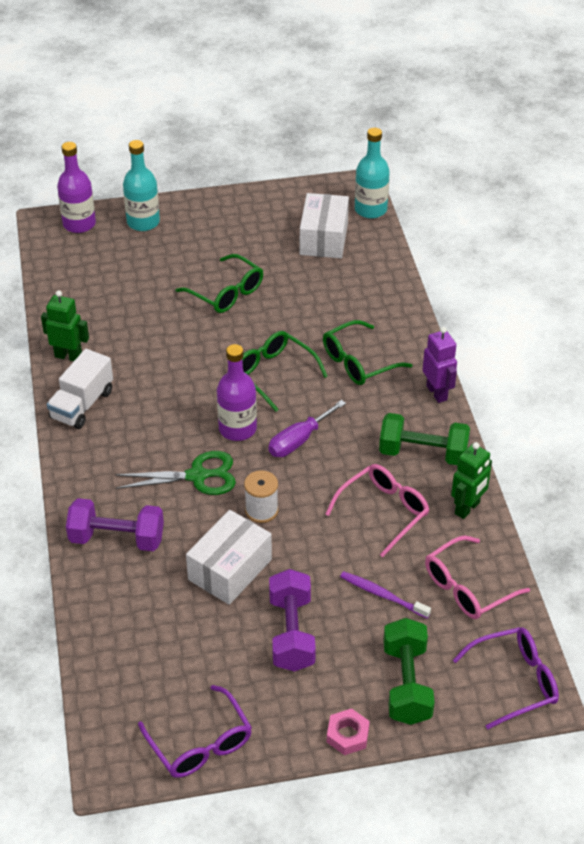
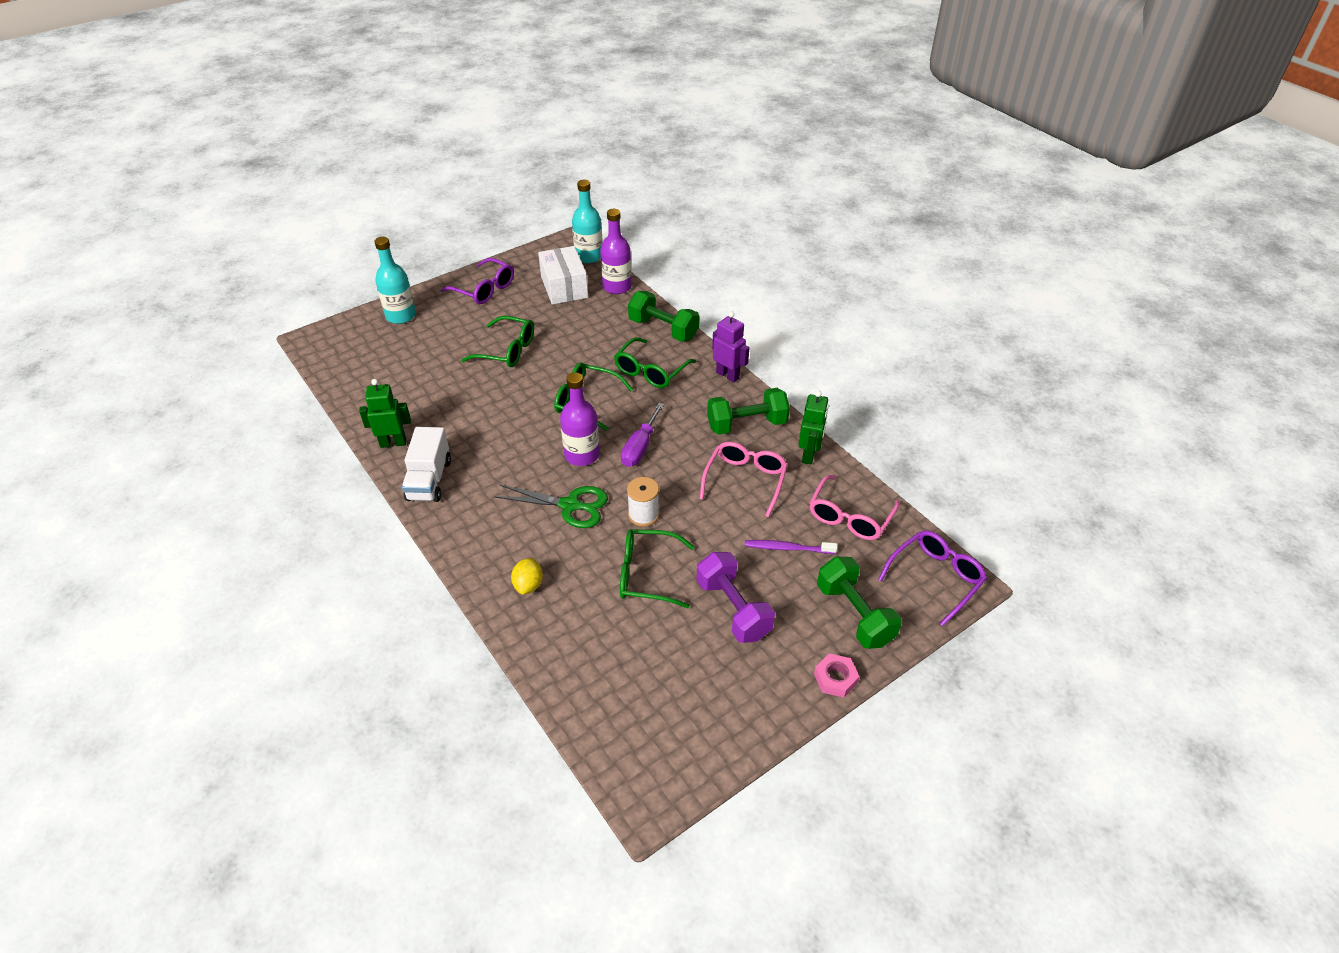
camera: 25 degrees left, 0 degrees up
(79, 224) = (342, 332): purple bottle -> purple bottle (617, 287)
(117, 538) = (528, 585): purple dumbbell -> yellow lemon
(197, 476) = (570, 505): green scissors -> green scissors turned 45 degrees clockwise
(200, 744) = (715, 741): purple glasses -> purple glasses (484, 289)
(230, 569) = (646, 574): white box -> green glasses
(400, 319) = (663, 329): none -> green dumbbell

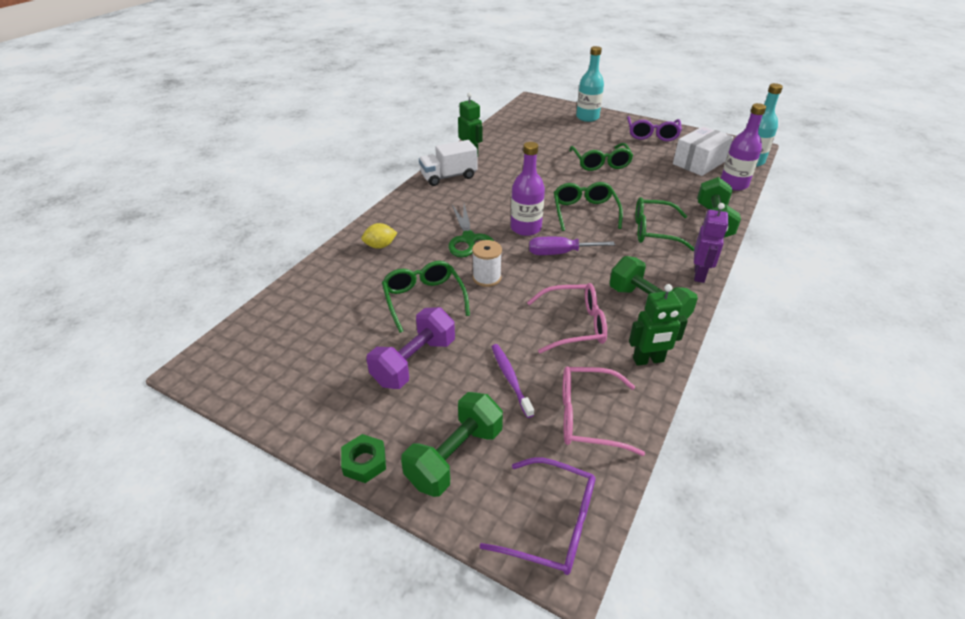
camera: 65 degrees right, 5 degrees down
(835, 678) = (364, 462): pink nut -> green nut

